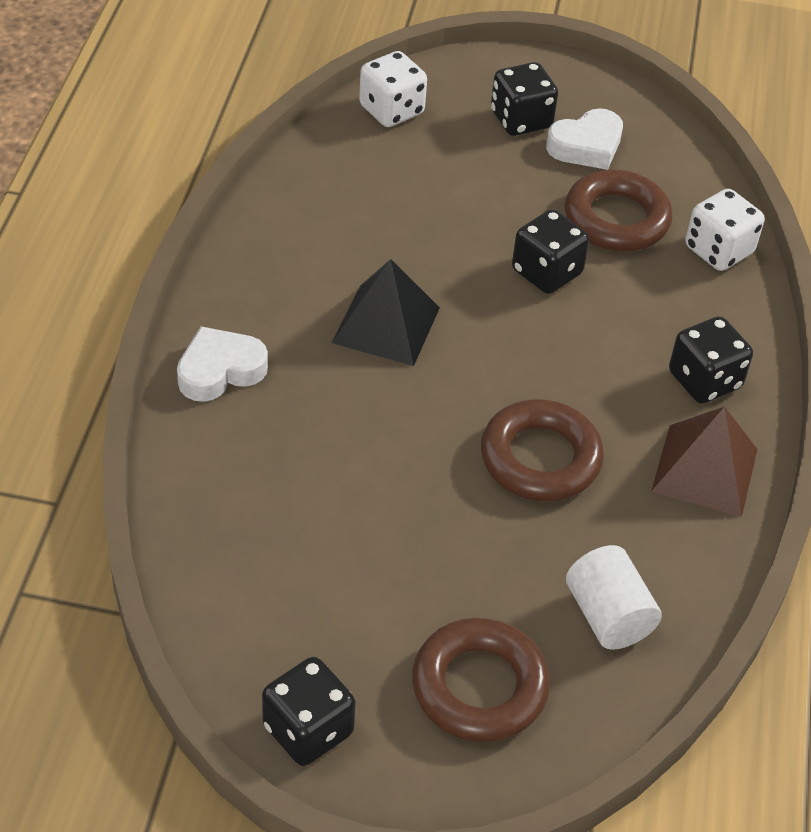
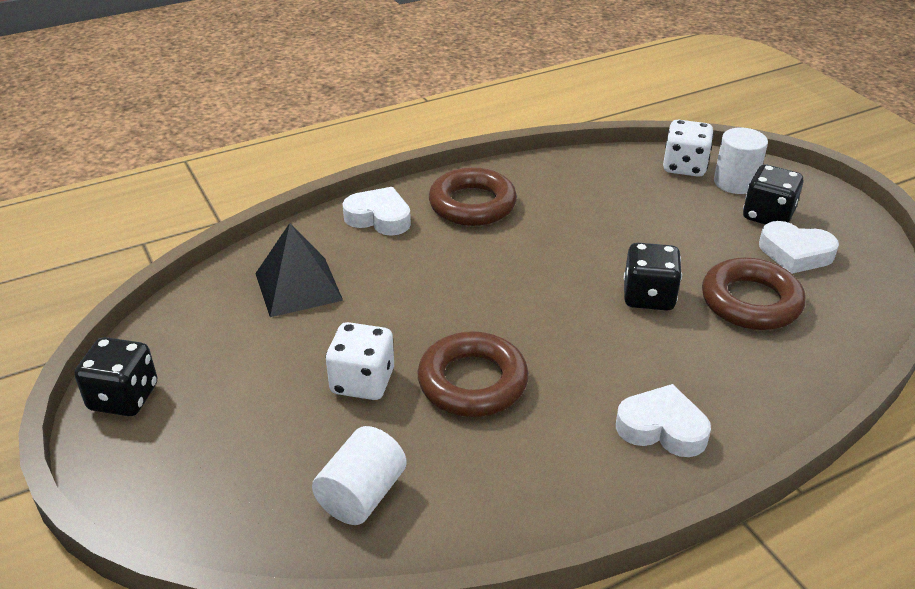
camera: 55 degrees right, 10 degrees down
(386, 324) = (501, 256): black pyramid -> black pyramid (298, 286)
(453, 100) = (735, 182): none -> white cylinder
(479, 687) = (229, 459): brown ring -> brown ring (472, 204)
(704, 380) = (662, 428): black dice -> white heart
(705, 470) = (571, 476): brown pyramid -> none
(718, 250) = (806, 367): white dice -> white dice (362, 382)

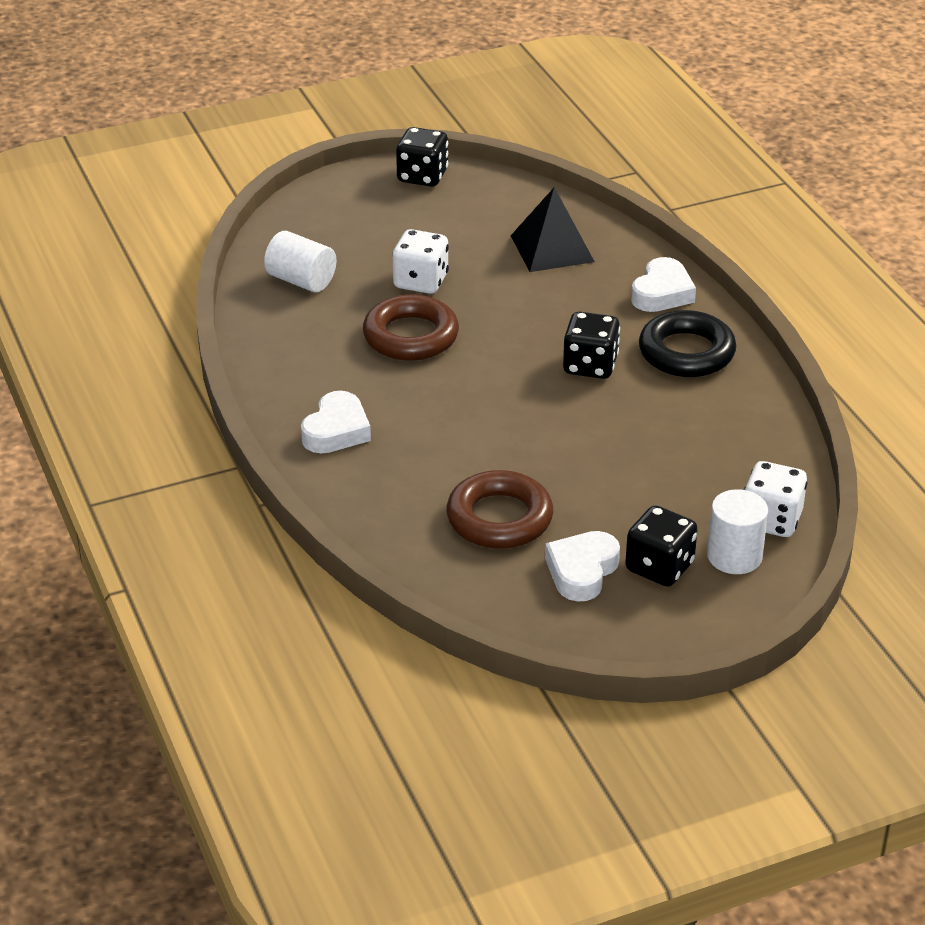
camera: 95 degrees right, 0 degrees up
(472, 204) = (686, 352): brown ring -> black ring
(648, 297) = (515, 451): black dice -> black dice (590, 366)

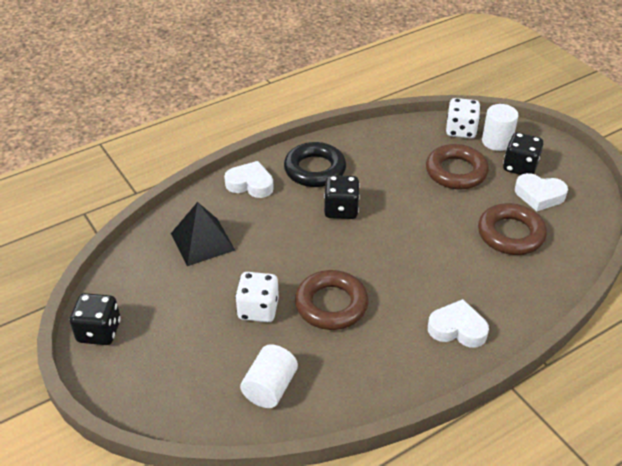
camera: 100 degrees left, 5 degrees up
(658, 492) = (456, 172): none -> brown ring

